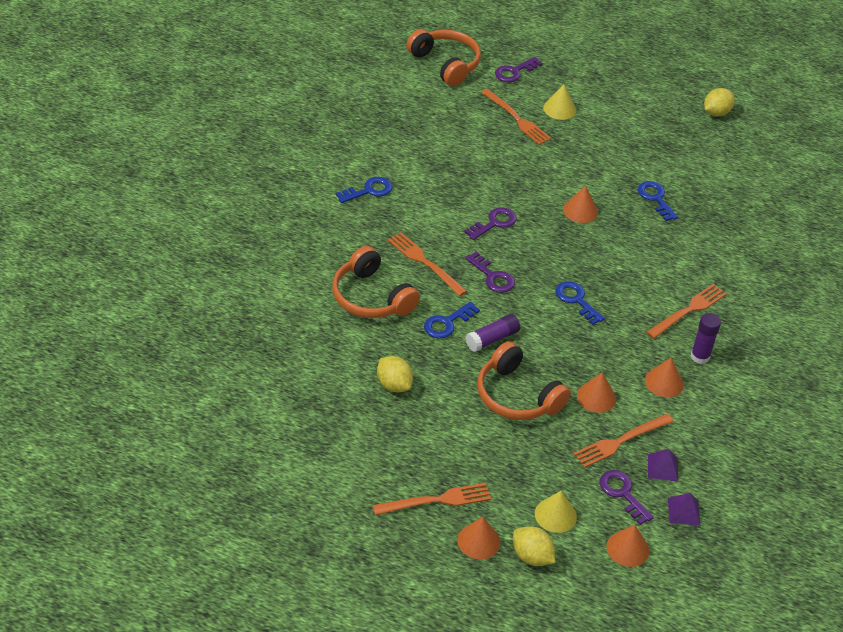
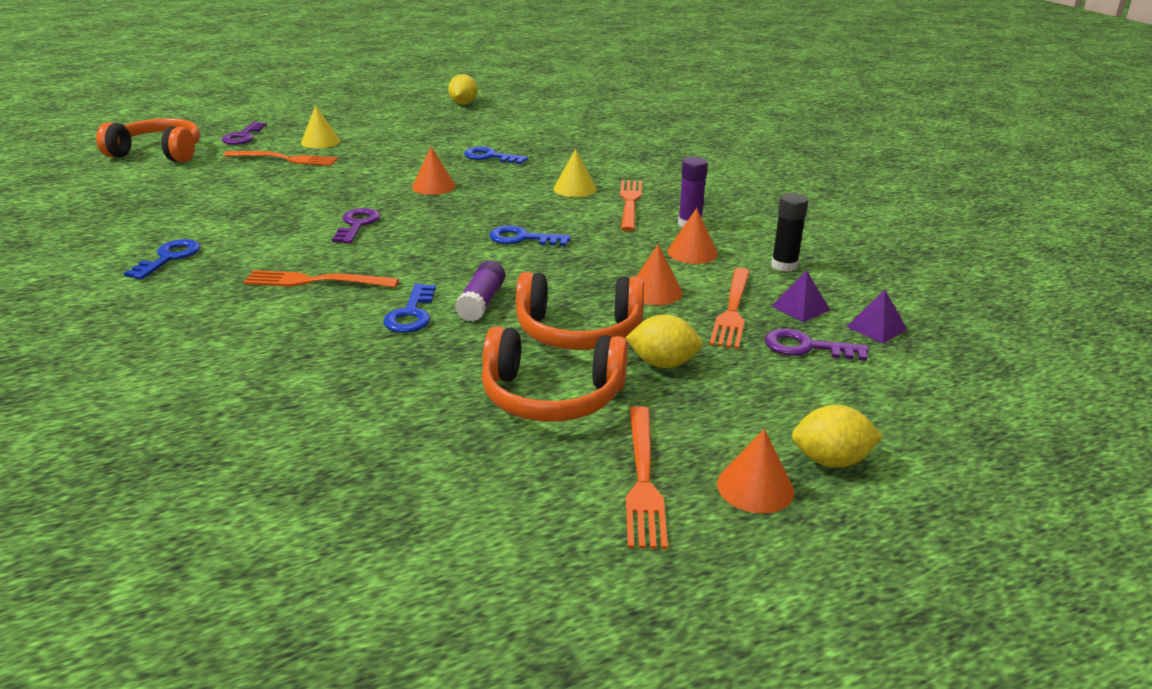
camera: 40 degrees left, 15 degrees down
(371, 297) = (283, 337): orange headphones -> orange headphones (551, 396)
(394, 385) = (421, 398): yellow lemon -> yellow lemon (663, 363)
(436, 500) = (643, 479): orange fork -> orange fork turned 150 degrees clockwise
(493, 277) = (411, 259): purple key -> none
(555, 515) = (784, 405): yellow cone -> yellow cone (575, 189)
(627, 548) = (893, 387): orange cone -> none
(705, 432) = (784, 265): none -> black glue stick

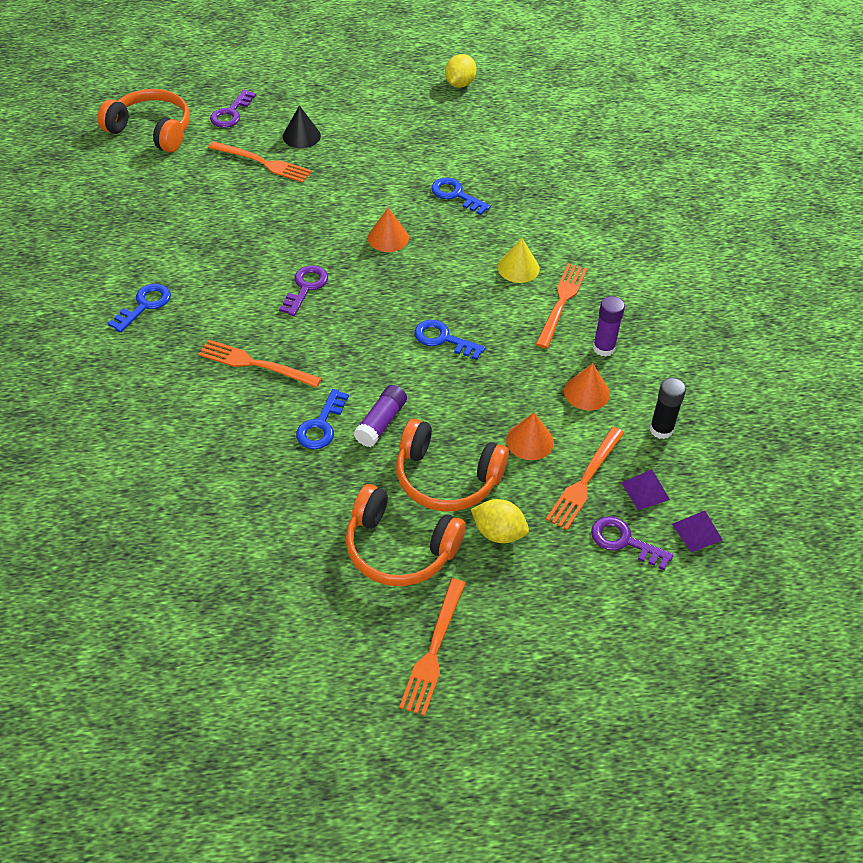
camera: 15 degrees right, 20 degrees up
(320, 141) = (301, 136): yellow cone -> black cone
(755, 487) = (509, 678): orange cone -> none
(831, 460) = (577, 667): yellow lemon -> none

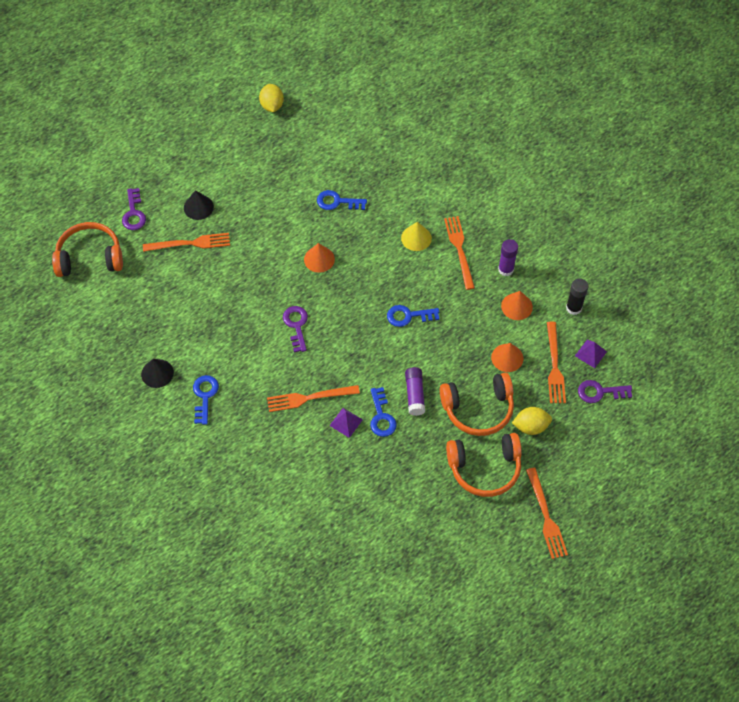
camera: 30 degrees left, 10 degrees up
(117, 260) = (157, 373): none -> black cone
(697, 532) = (633, 363): purple pyramid -> purple pyramid (346, 422)

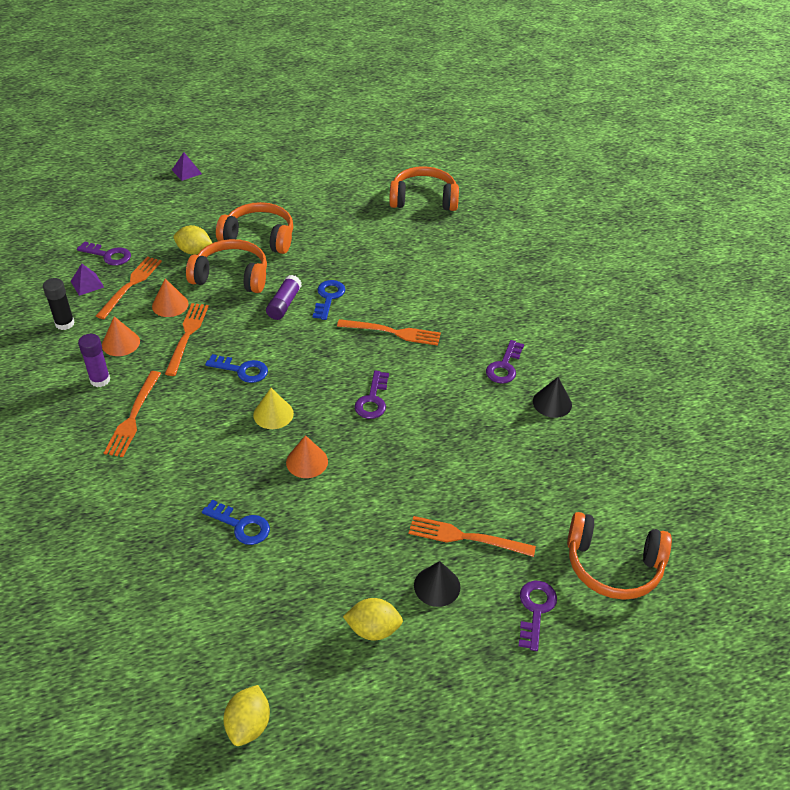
camera: 160 degrees left, 15 degrees down
(205, 396) = (504, 366): blue key -> purple key
(227, 171) = (373, 629): none -> yellow lemon
(346, 422) = (366, 303): purple pyramid -> purple pyramid (186, 172)
(354, 594) = (423, 199): none -> orange headphones
(416, 238) = (173, 446): yellow cone -> yellow cone (273, 414)
(546, 516) = (233, 197): orange fork -> orange fork (187, 336)

